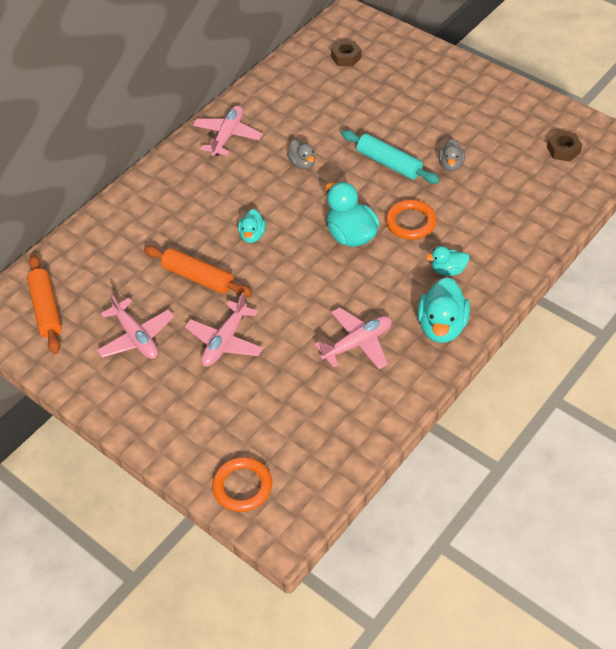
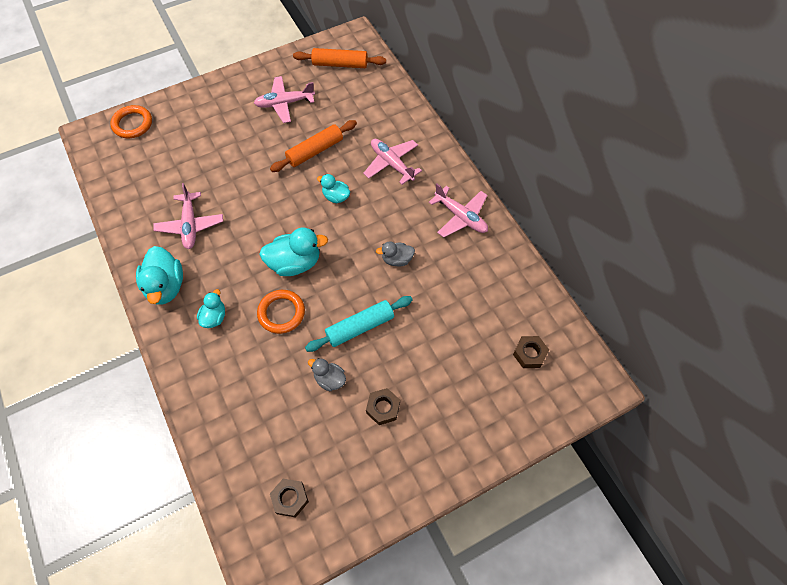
camera: 110 degrees right, 10 degrees up
(225, 341) = (247, 149): pink plane -> pink plane (391, 164)
(442, 326) = (165, 286): turquoise duck -> turquoise duck turned 135 degrees counterclockwise
(452, 124) = (383, 408): none -> brown nut

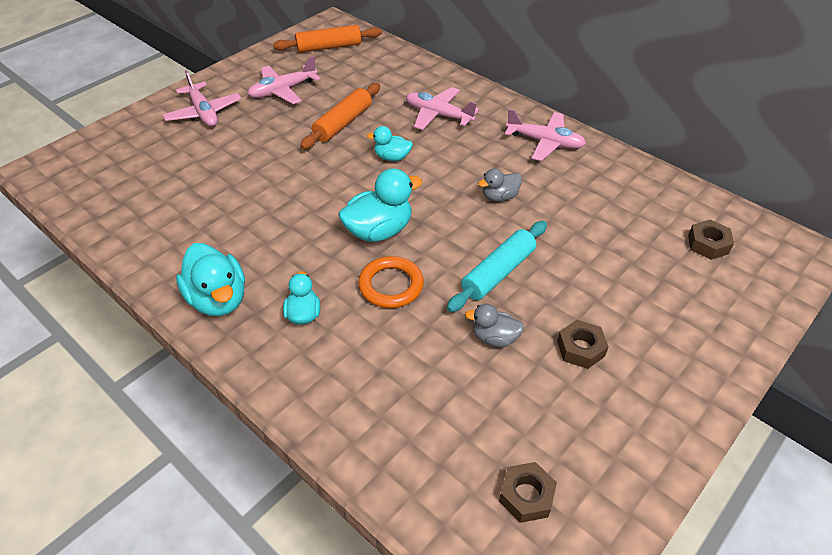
camera: 20 degrees left, 15 degrees down
(132, 124) = (96, 147): orange ring -> none
(190, 225) = (221, 227): pink plane -> pink plane (204, 113)

